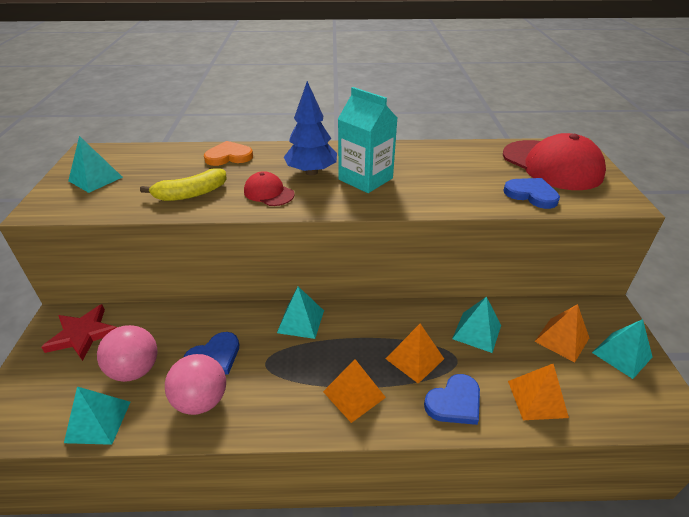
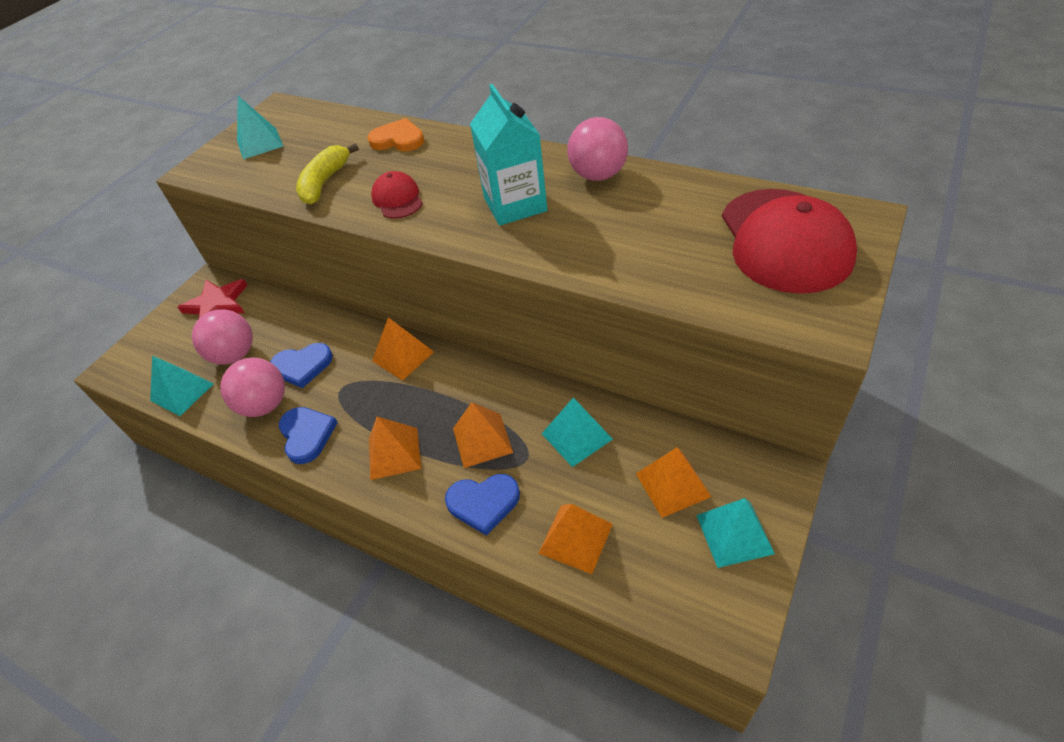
camera: 35 degrees right, 10 degrees up
(190, 194) = (325, 182): yellow banana -> yellow banana turned 105 degrees clockwise
(300, 321) = (403, 356): turquoise pyramid -> orange pyramid
(311, 172) = (464, 181): blue tree -> none
(404, 153) = (598, 175): none -> pink ball
(531, 194) = (701, 280): blue heart -> blue heart (307, 435)

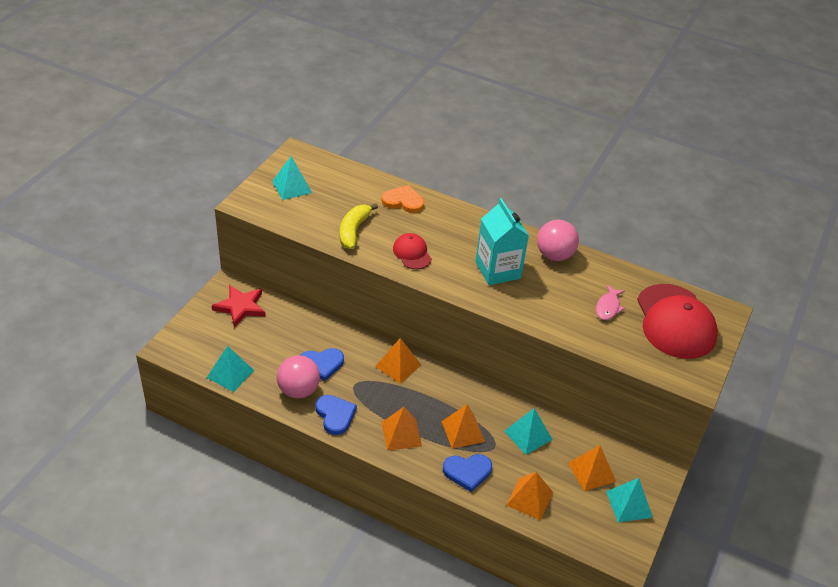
camera: 10 degrees left, 5 degrees down
(234, 355) = (265, 349): pink ball -> none
(677, 233) = (608, 307): none -> pink fish

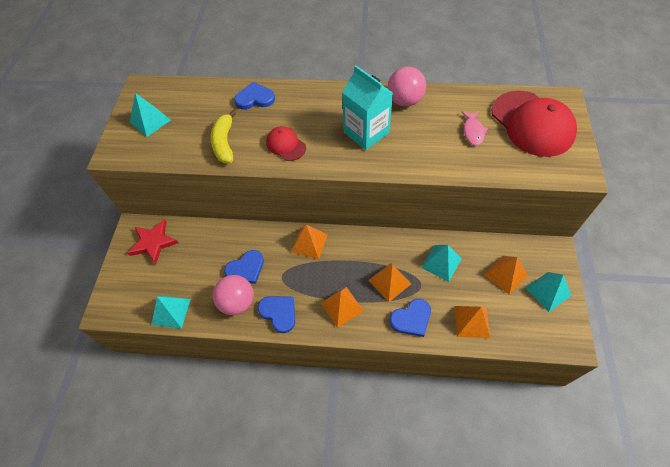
camera: 15 degrees left, 15 degrees up
(403, 201) = (255, 98): orange heart -> blue heart

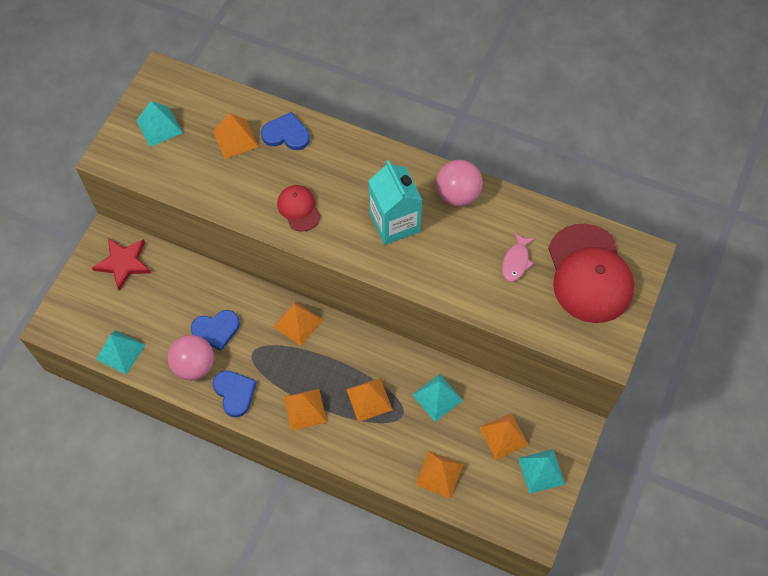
camera: 15 degrees right, 5 degrees up
(215, 112) = (235, 139): none -> orange pyramid
(224, 143) = (232, 183): yellow banana -> none
(411, 319) = (375, 449): blue heart -> none

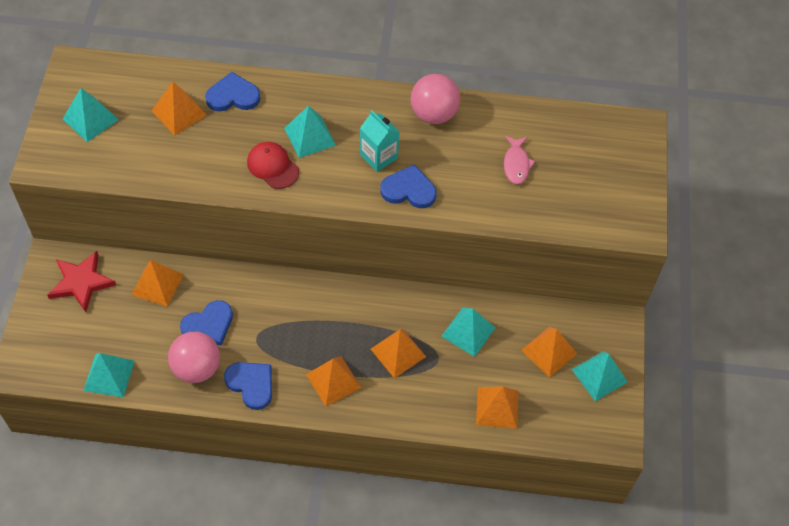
camera: 20 degrees left, 5 degrees down
(297, 323) = (295, 295): orange pyramid -> orange pyramid (157, 284)
(340, 189) = (310, 136): none -> turquoise pyramid
(394, 222) = (378, 156): turquoise carton -> turquoise carton, size x0.64
(410, 261) = (409, 190): none -> blue heart
(589, 274) = (593, 158): red cap -> none

